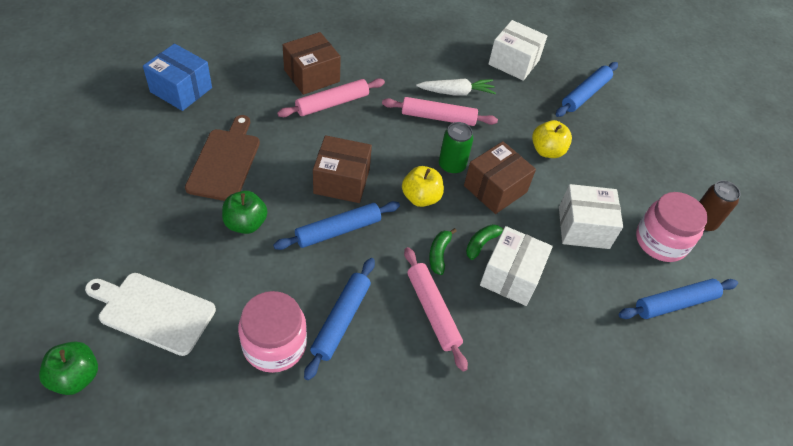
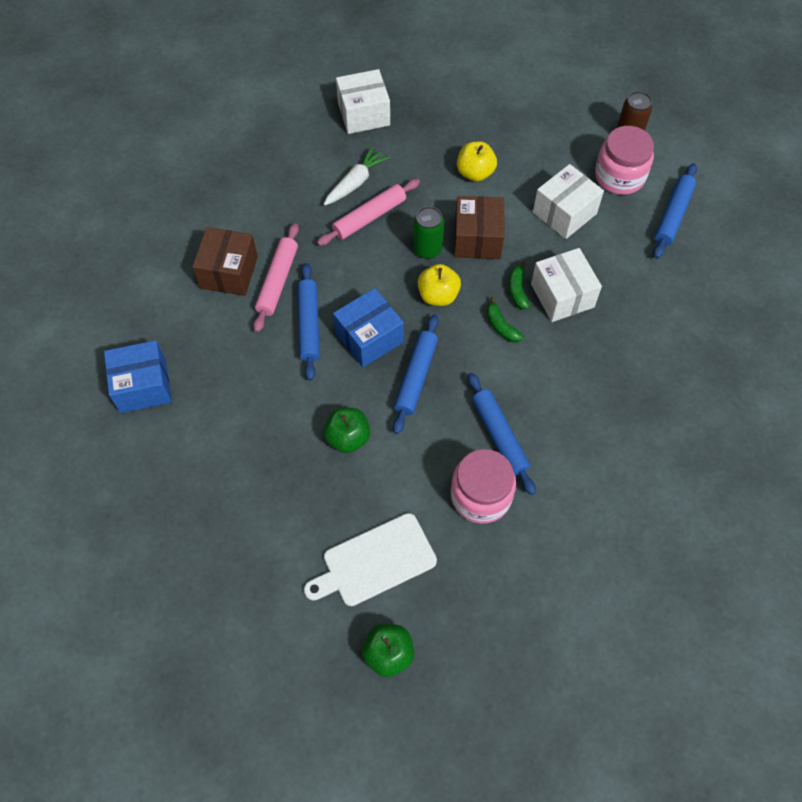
camera: 40 degrees left, 10 degrees up
(225, 161) = (265, 408): brown cutting board -> none
(342, 181) = (369, 338): brown box -> blue box
(432, 311) = (545, 370): pink rolling pin -> none
(585, 94) = (446, 97): blue rolling pin -> blue rolling pin (309, 325)

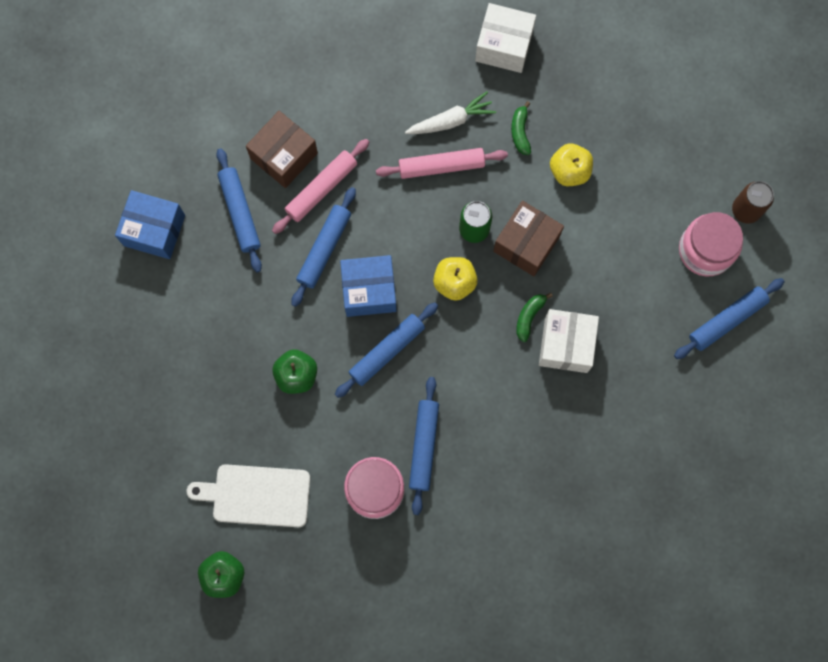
camera: 30 degrees right, 15 degrees up
(215, 333) = (240, 212): none -> blue rolling pin
(501, 326) = (491, 344): green banana -> green banana (520, 132)
(564, 213) = (625, 261): white box -> none

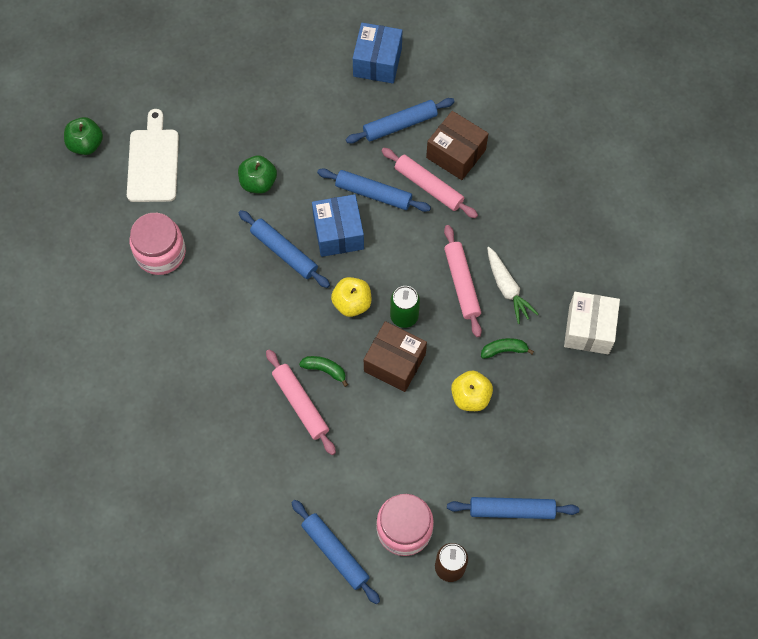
camera: 85 degrees right, 10 degrees down
(424, 446) = (200, 289): blue rolling pin -> blue rolling pin (511, 510)
(566, 345) = (300, 404): white box -> pink rolling pin

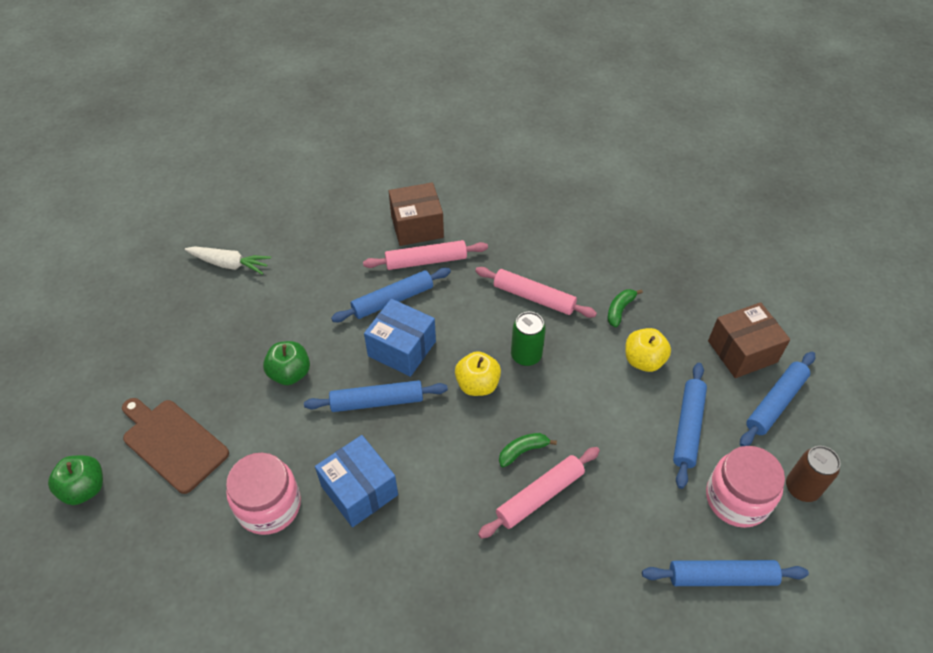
camera: 50 degrees left, 15 degrees down
(153, 162) = (173, 443): white cutting board -> brown cutting board
(300, 404) = (540, 496): pink rolling pin -> pink rolling pin turned 45 degrees counterclockwise
(377, 62) = (282, 220): blue box -> blue box (359, 490)
(394, 362) = (564, 392): brown box -> brown box (742, 351)
(400, 124) = (352, 242): blue rolling pin -> blue rolling pin (687, 427)
(507, 288) = (566, 272): white carrot -> white carrot (229, 264)
(588, 329) = (648, 247): white box -> none

